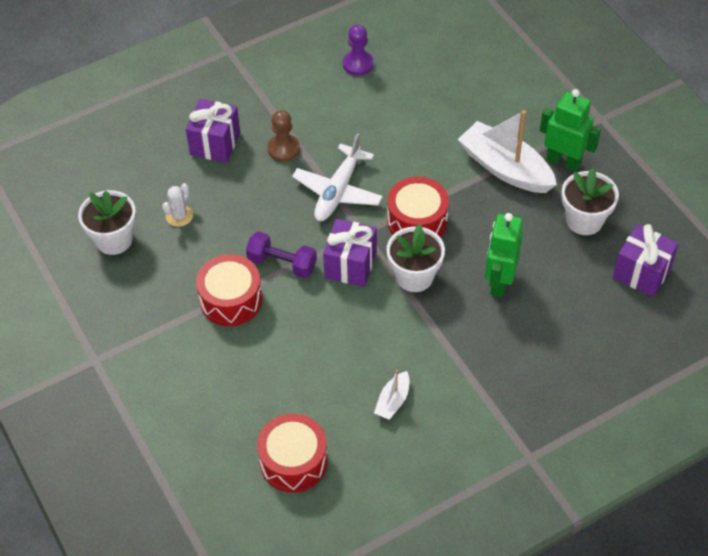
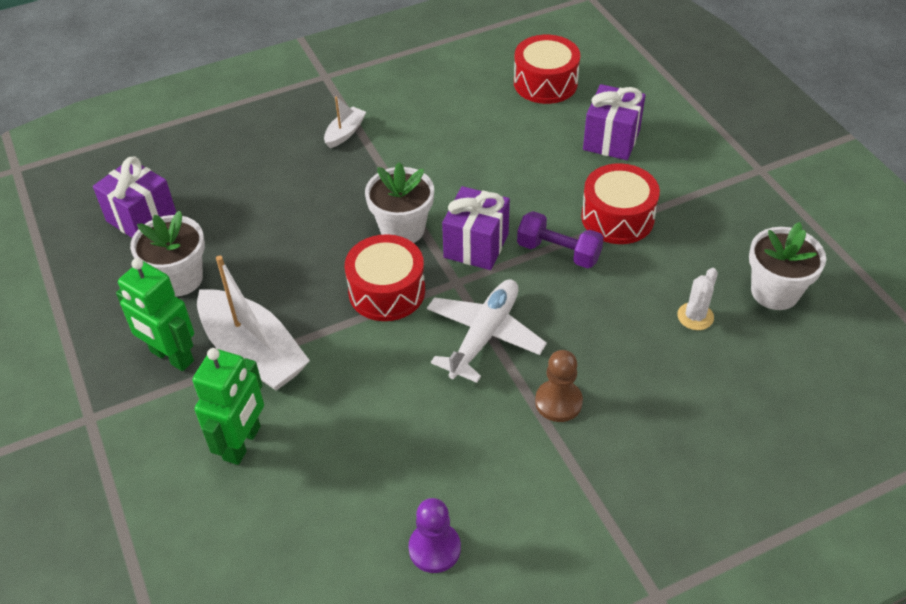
camera: 175 degrees left, 5 degrees down
(215, 143) = (660, 418): purple gift -> purple gift (611, 140)
(393, 401) = (445, 121): white boat -> white boat (345, 133)
(499, 282) = (306, 218): green robot -> green robot (242, 443)

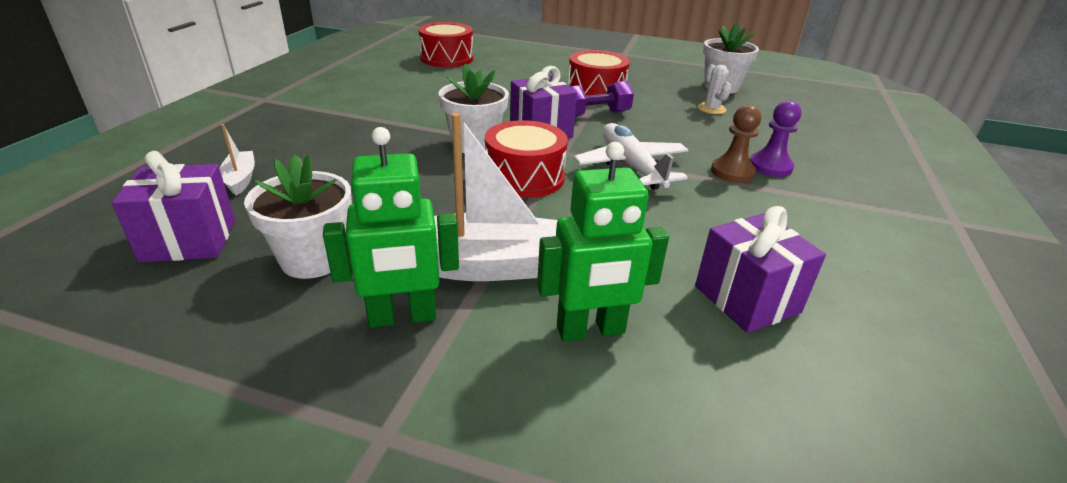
camera: 50 degrees left, 15 degrees down
(242, 443) = (590, 330): green robot -> green robot turned 105 degrees clockwise
(345, 133) = (335, 118): white boat -> white boat (240, 179)
(434, 548) = (839, 286): purple pawn -> purple pawn (770, 167)
(611, 140) = (531, 66): purple gift -> purple gift (747, 299)

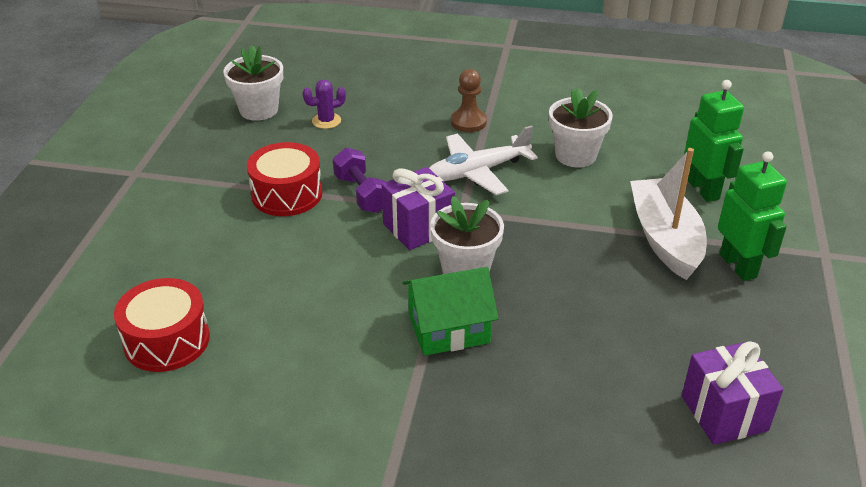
camera: 95 degrees left, 5 degrees up
(240, 179) = (610, 425): white boat -> none
(313, 259) = (705, 326): white flower pot -> white flower pot (575, 155)
(404, 131) = (449, 328): none -> green house
(524, 177) = (523, 230): red drum -> none
(711, 109) = (326, 121): white cactus -> purple cactus
(747, 299) = (640, 133): purple gift -> none
(770, 167) = (451, 103): purple pawn -> none

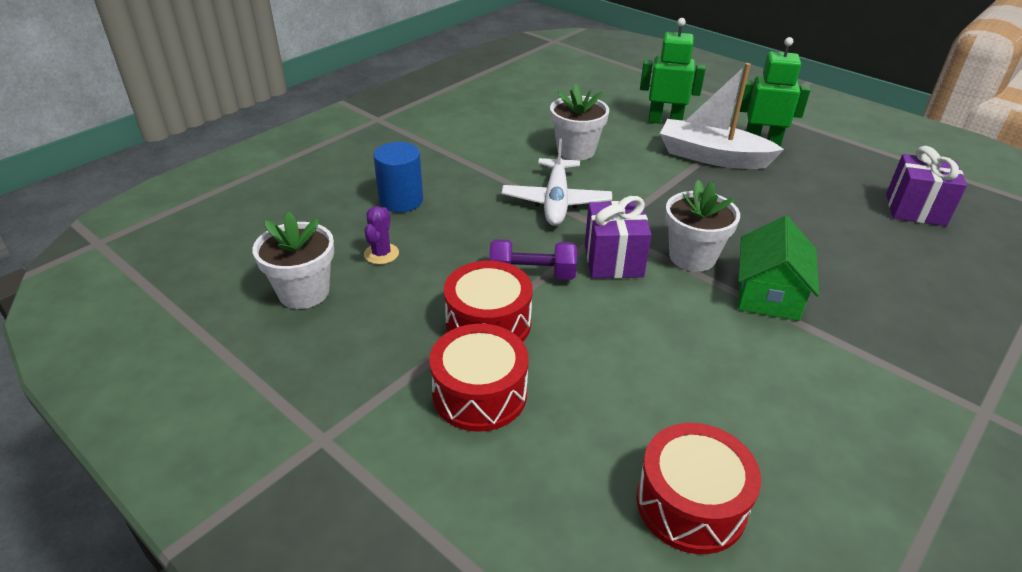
camera: 60 degrees left, 0 degrees up
(212, 216) = (479, 393): none -> red drum
(401, 102) = (401, 200): none -> blue cylinder
(468, 122) = (475, 178): brown pawn -> none

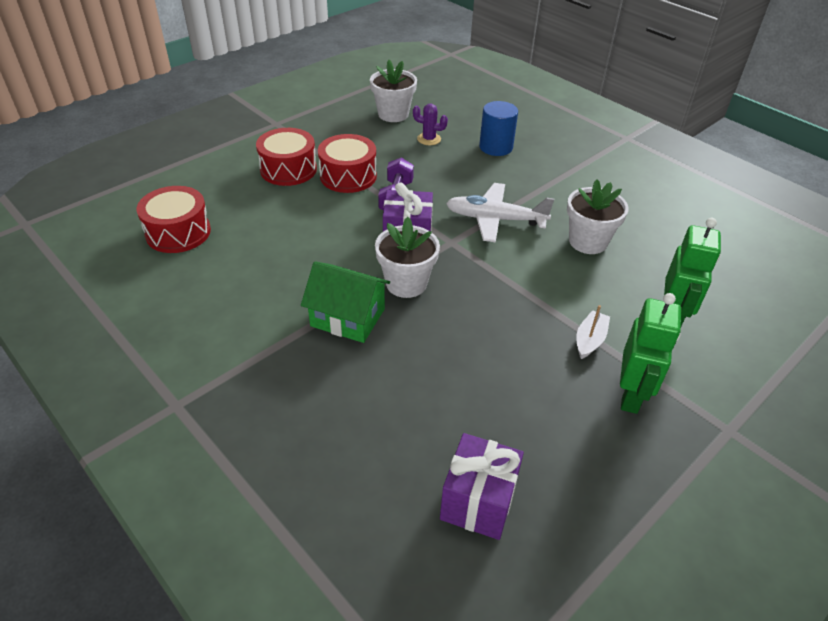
camera: 95 degrees right, 5 degrees up
(712, 157) = (590, 340): white boat -> white boat, size x0.47

